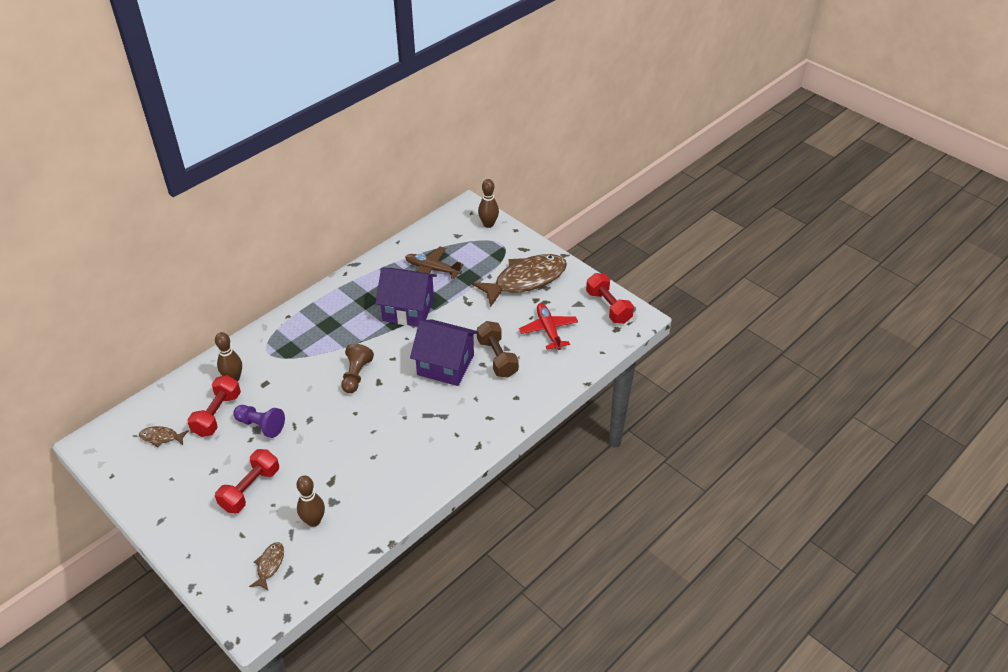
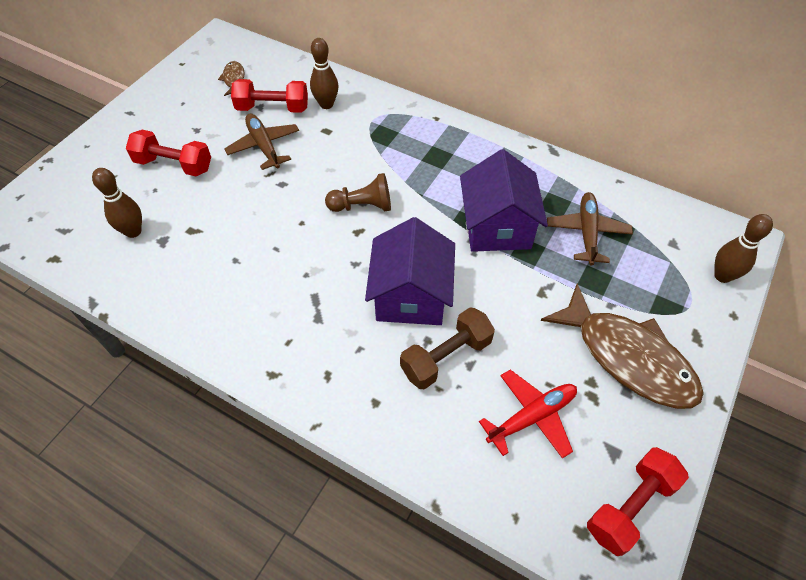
camera: 75 degrees right, 10 degrees up
(261, 425) = (264, 146): purple pawn -> brown plane
(269, 565) = (72, 211): brown fish -> none

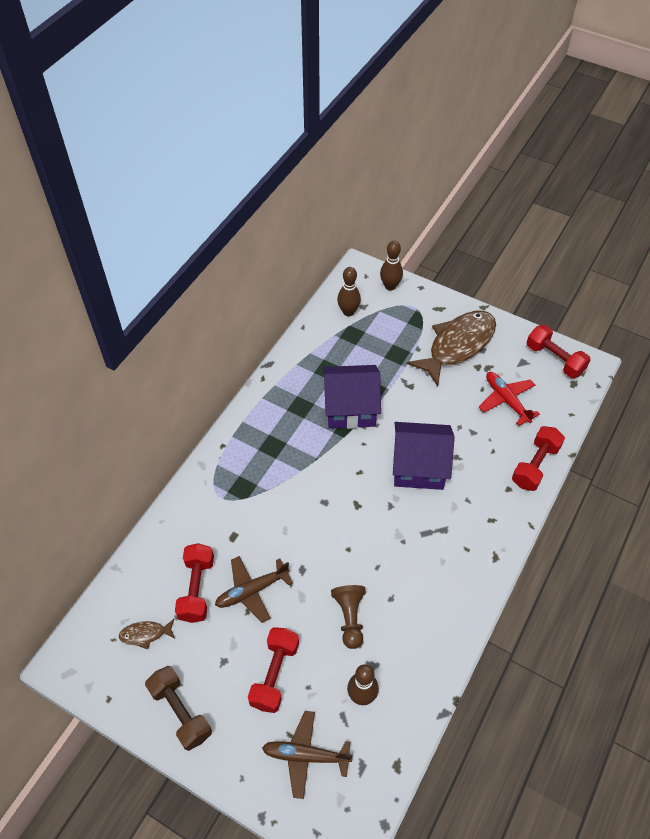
camera: 90 degrees left, 0 degrees up
(326, 104) = (195, 538): brown bowling pin -> brown bowling pin (348, 312)
(362, 206) = (329, 502): brown pawn -> brown pawn (350, 618)
(414, 444) = (535, 465): none -> red dumbbell
(446, 357) = (468, 445): brown dumbbell -> brown dumbbell (180, 712)
(587, 232) = (354, 353): brown plane -> brown plane (305, 756)

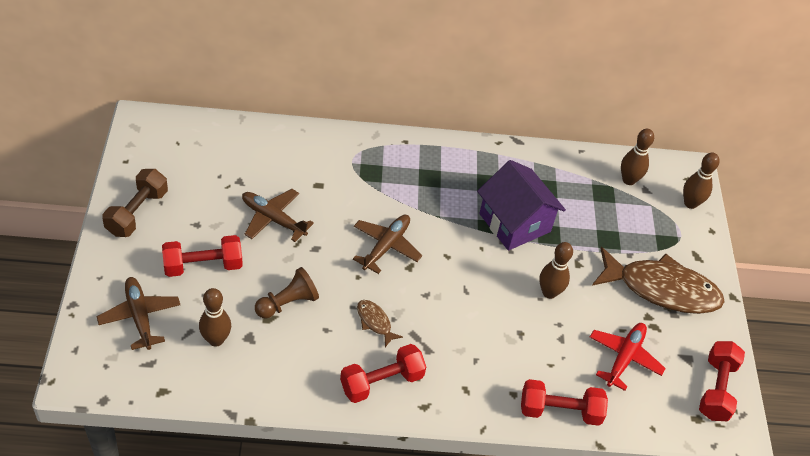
camera: 55 degrees right, 5 degrees down
(145, 634) = (193, 161): brown fish -> brown fish (375, 322)
(196, 589) = (253, 179): red dumbbell -> red dumbbell (381, 382)
(327, 513) = (386, 246): none -> brown plane
(419, 467) = (486, 304): purple house -> none
(428, 418) = (549, 292): none -> brown bowling pin

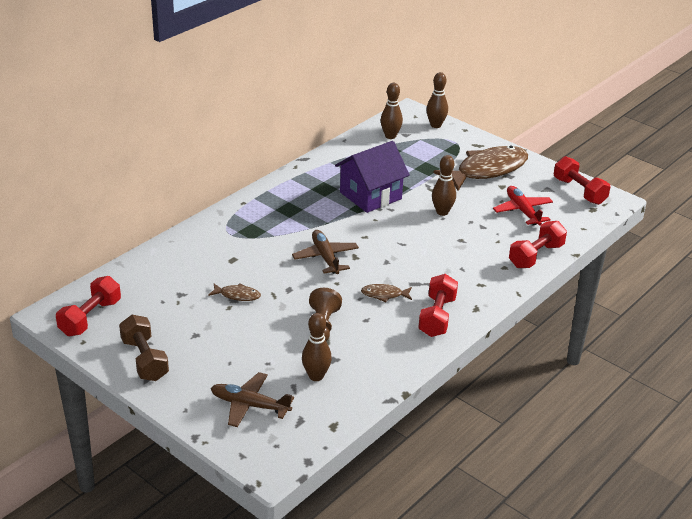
camera: 45 degrees left, 15 degrees down
(203, 265) = (239, 350): red dumbbell -> red dumbbell (90, 318)
(273, 219) = (237, 295): brown plane -> brown fish
(514, 222) = (370, 195): purple house -> purple house turned 45 degrees counterclockwise

